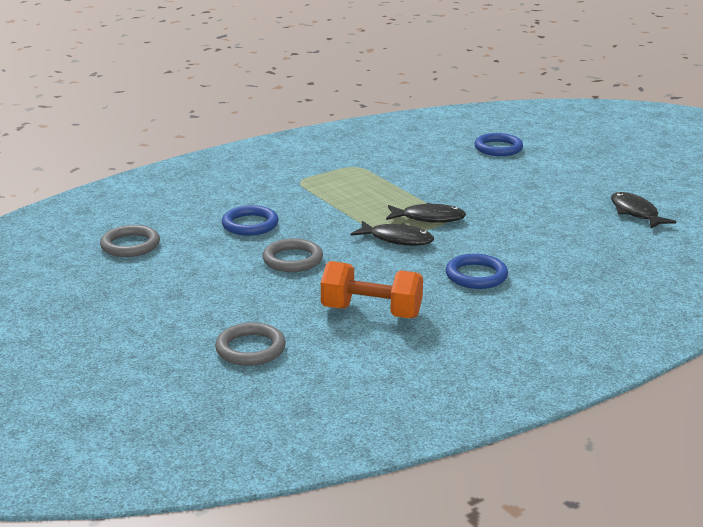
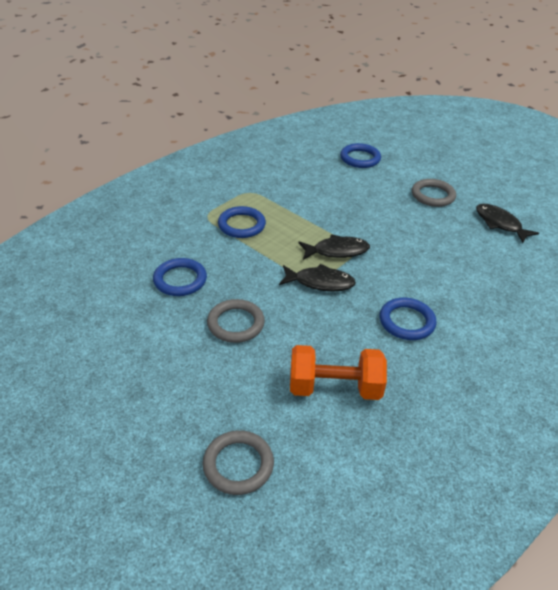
camera: 15 degrees left, 15 degrees up
(130, 245) = (71, 325): grey ring -> grey ring (433, 195)
(334, 190) = (241, 225): none -> blue ring

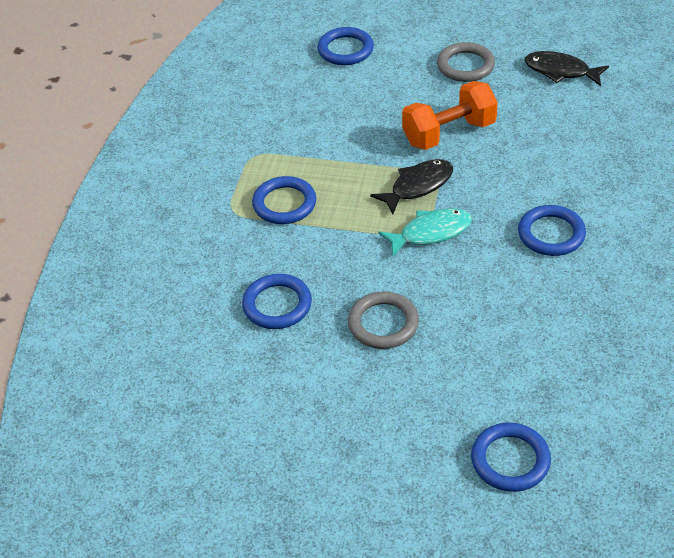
camera: 25 degrees left, 5 degrees up
(238, 465) = (510, 460): grey ring -> blue ring
(320, 282) = (431, 232): black fish -> turquoise fish
(334, 388) = (537, 339): orange dumbbell -> orange dumbbell (449, 133)

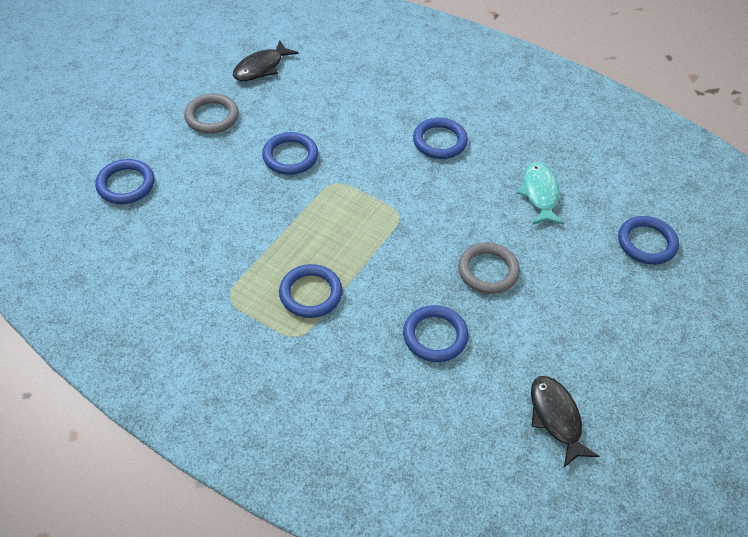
camera: 75 degrees left, 5 degrees up
(418, 186) = (342, 197): black fish -> black fish (556, 418)
(431, 232) = (401, 208): turquoise fish -> turquoise fish (540, 194)
(449, 133) = (290, 156): orange dumbbell -> blue ring

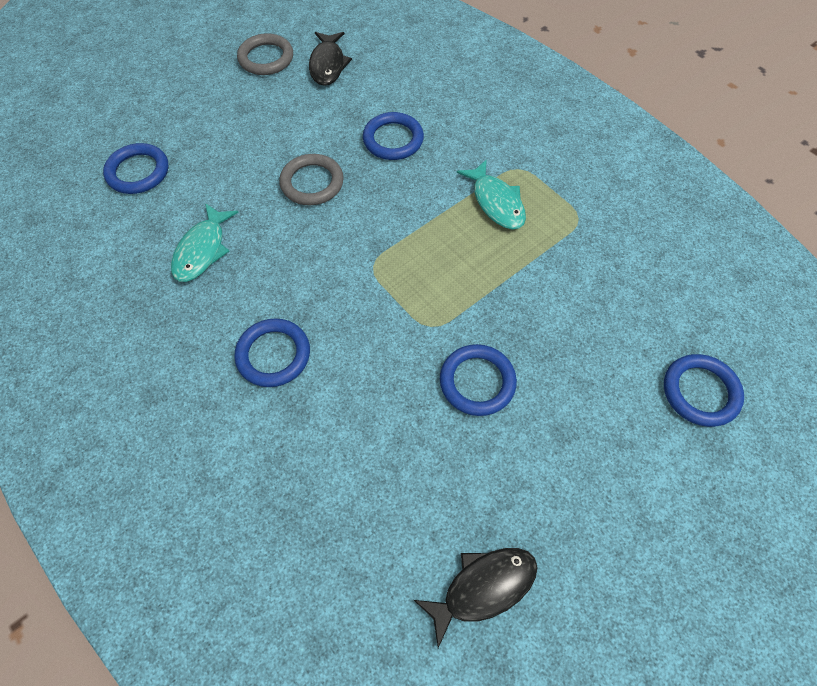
camera: 160 degrees left, 10 degrees up
(212, 116) = (577, 489): grey ring -> grey ring (266, 58)
(310, 293) = (496, 202): blue ring -> turquoise fish

